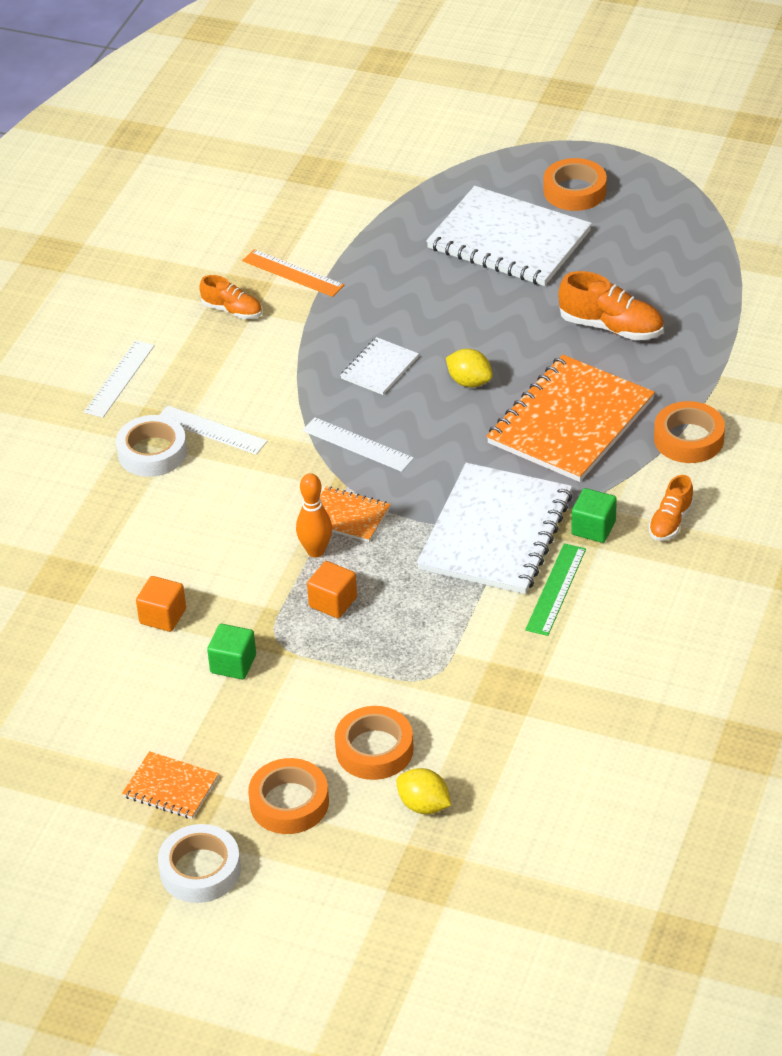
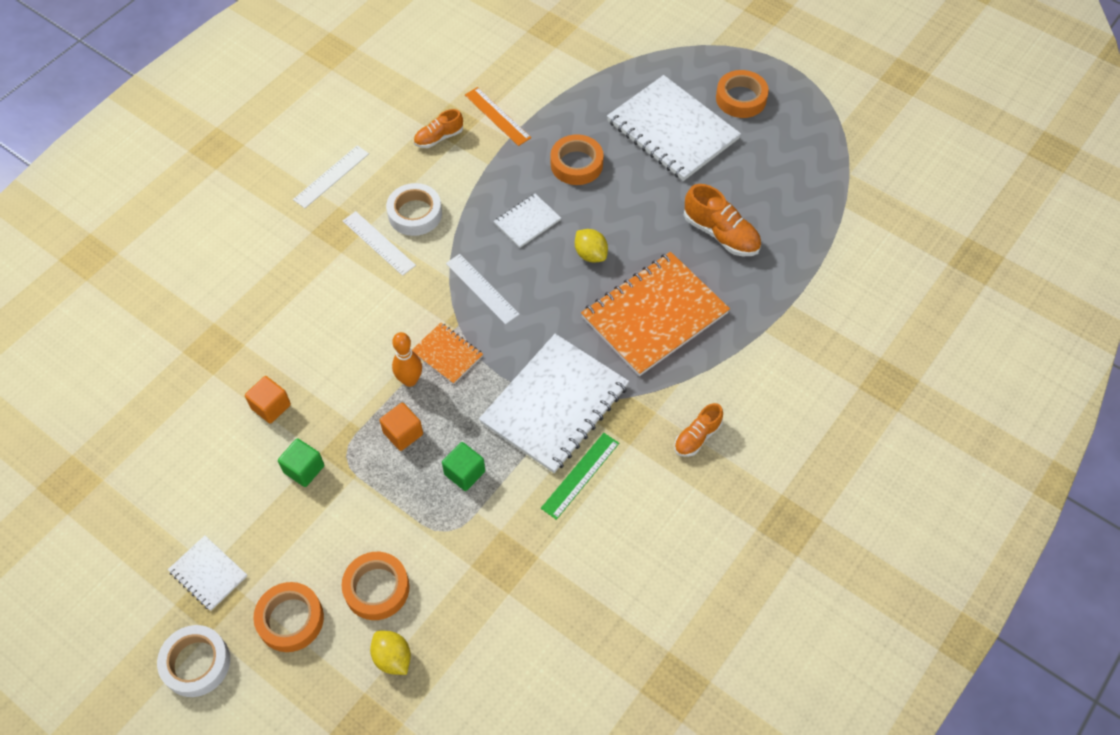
camera: 15 degrees right, 15 degrees up
(152, 452) = (327, 251): white tape -> white tape (415, 214)
(170, 787) = (208, 574): orange notebook -> white notebook
(232, 310) = (439, 138): orange shoe -> orange shoe turned 105 degrees clockwise
(593, 528) = (633, 424): green cube -> green cube (464, 473)
(688, 439) = (742, 359): orange tape -> orange tape (576, 164)

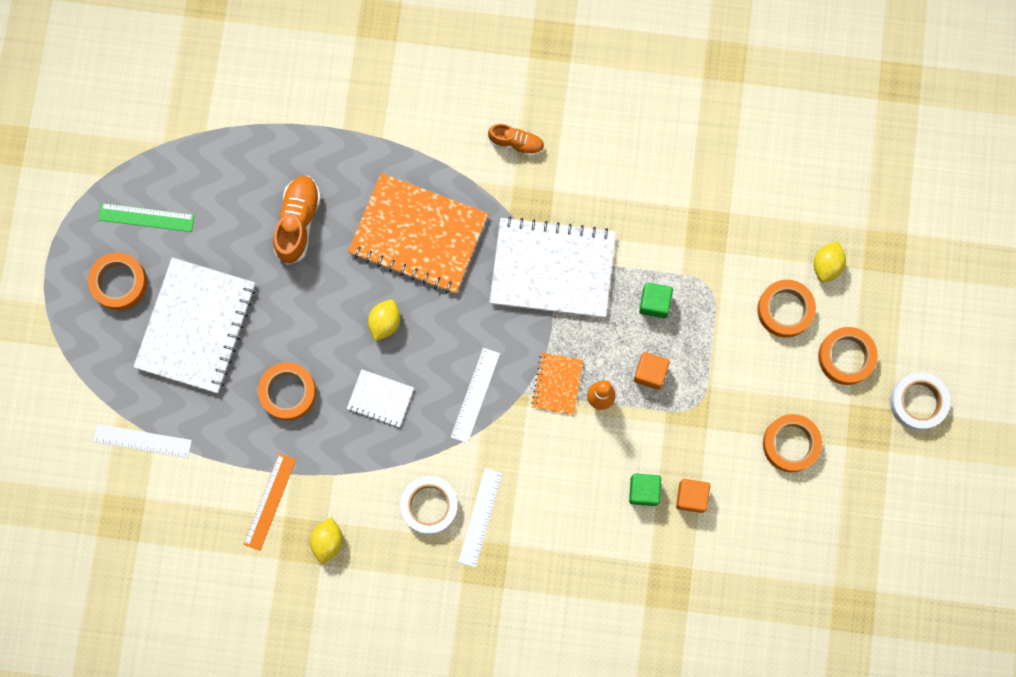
camera: 120 degrees left, 20 degrees up
(208, 574) = (852, 443): white notebook -> none
(250, 517) = (790, 444): none -> orange tape
(304, 469) = (727, 431): green cube -> green cube (644, 491)
(331, 176) = (431, 613): white ruler -> white ruler (142, 441)
(439, 138) = (328, 541): orange shoe -> yellow lemon
(580, 475) = (603, 213): green ruler -> green ruler (146, 217)

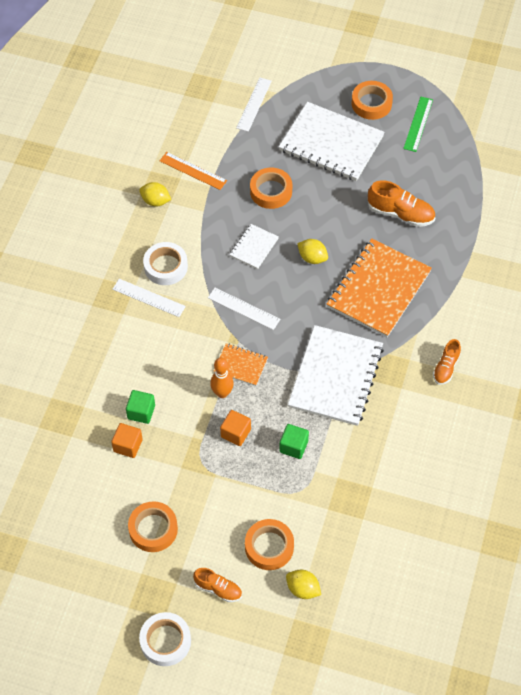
camera: 100 degrees right, 20 degrees down
(846, 357) = (218, 589): orange tape -> orange shoe

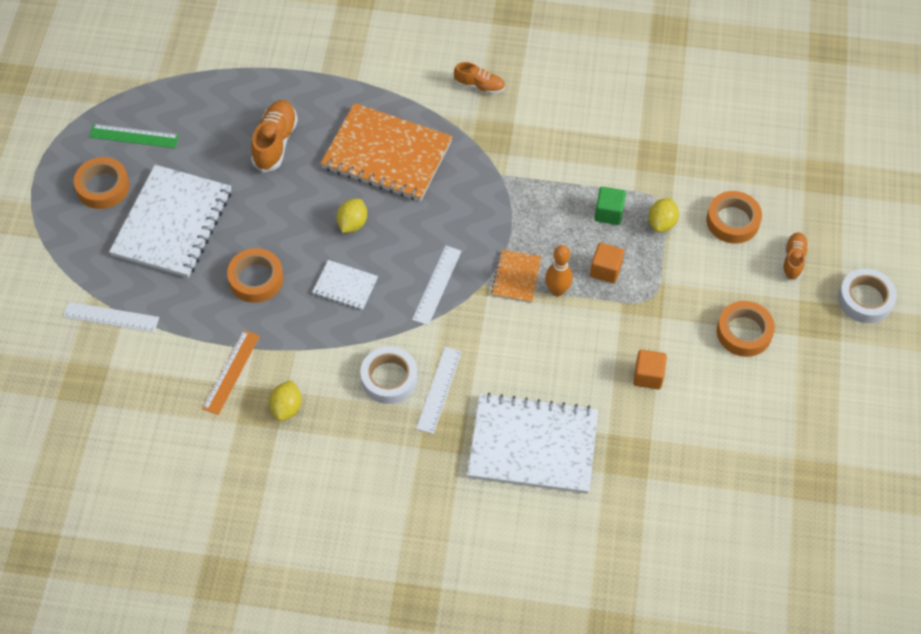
camera: 100 degrees left, 0 degrees up
(141, 412) = (601, 370): green cube -> none
(303, 589) = (770, 186): yellow lemon -> yellow lemon (661, 223)
(336, 377) = (512, 183): white notebook -> white notebook (533, 445)

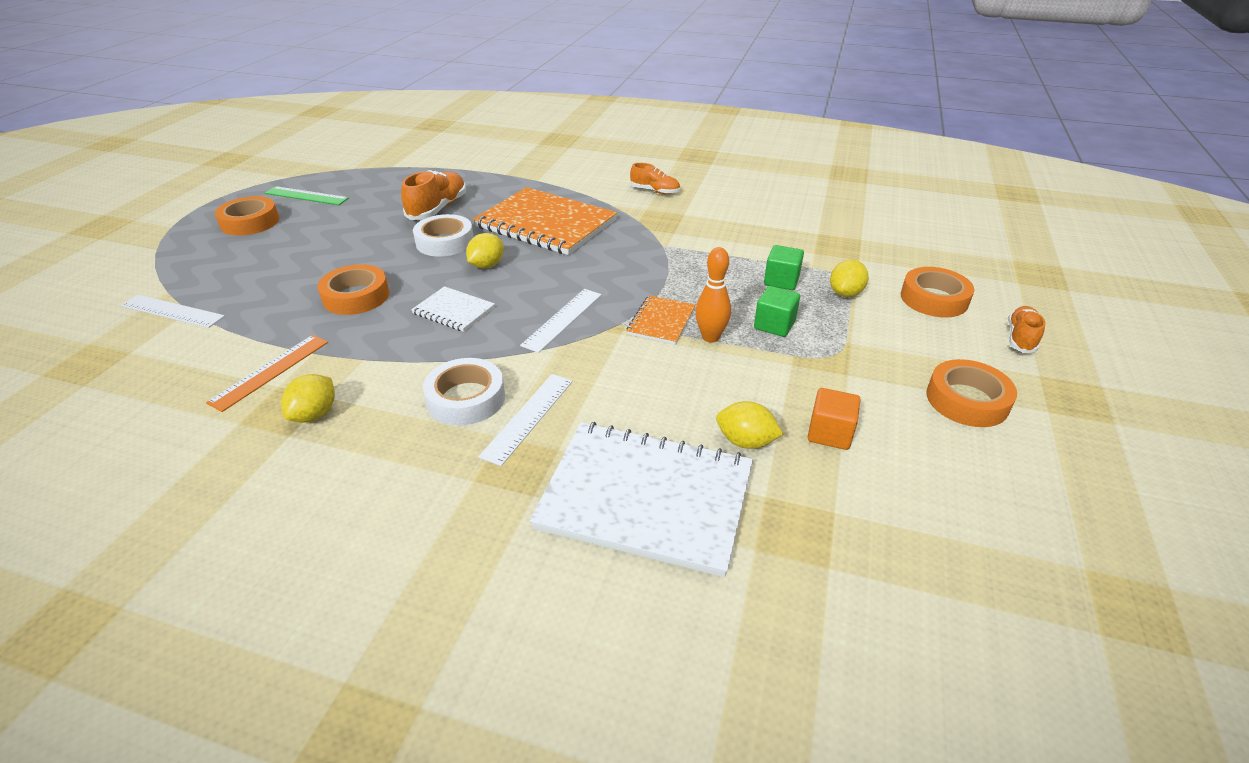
camera: 10 degrees right, 20 degrees down
(172, 223) = (298, 250): white notebook -> none
(592, 391) = (745, 441): none -> yellow lemon
(605, 270) = (774, 325): orange cube -> green cube
(865, 299) = (1136, 383): white tape -> white tape (445, 242)

